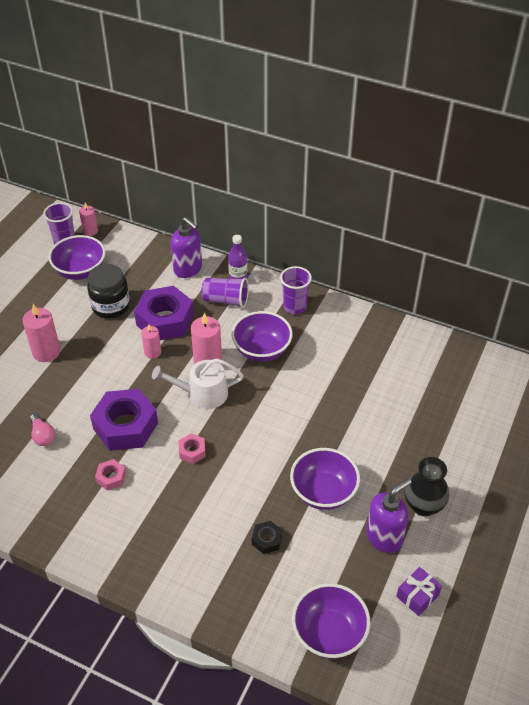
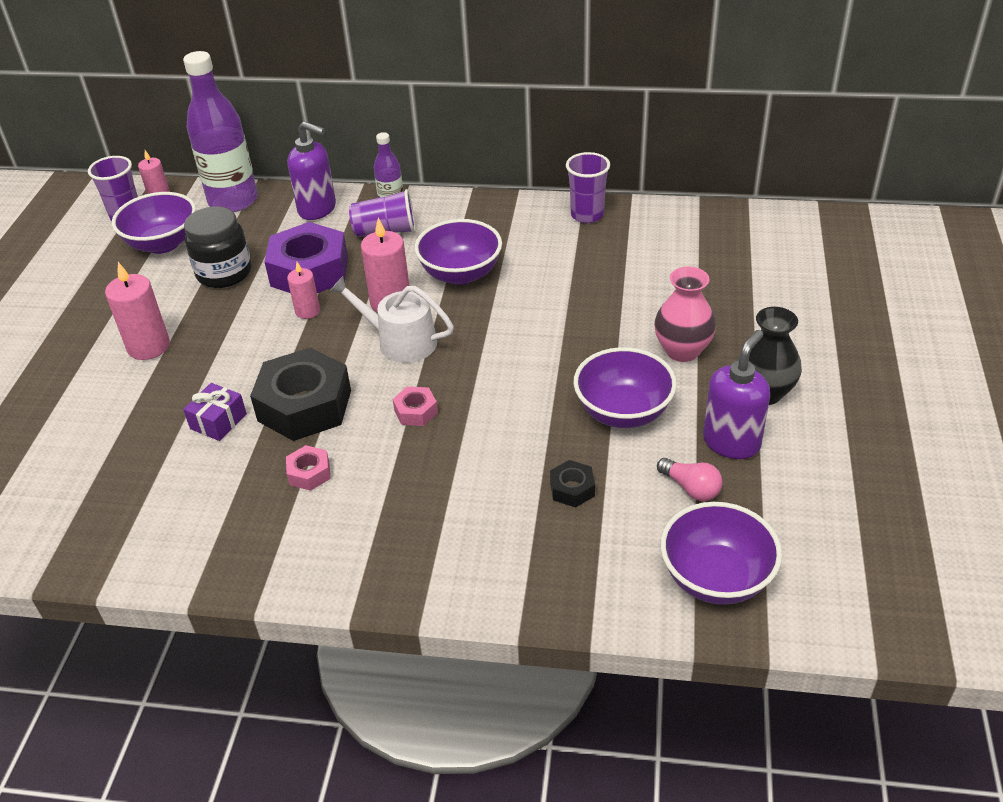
camera: 15 degrees left, 5 degrees down
(43, 436) = (183, 448): pink light bulb -> pink light bulb (691, 488)
(125, 426) = (305, 405): purple nut -> black nut
(136, 247) = (233, 201): none -> purple bottle
(202, 394) = (400, 341): white watering can -> white watering can turned 45 degrees clockwise
(294, 307) = (482, 218): purple cup -> purple cup (587, 215)
(383, 455) = (682, 350): none -> pink vase
(417, 596) = (812, 498): purple gift -> purple gift (218, 421)

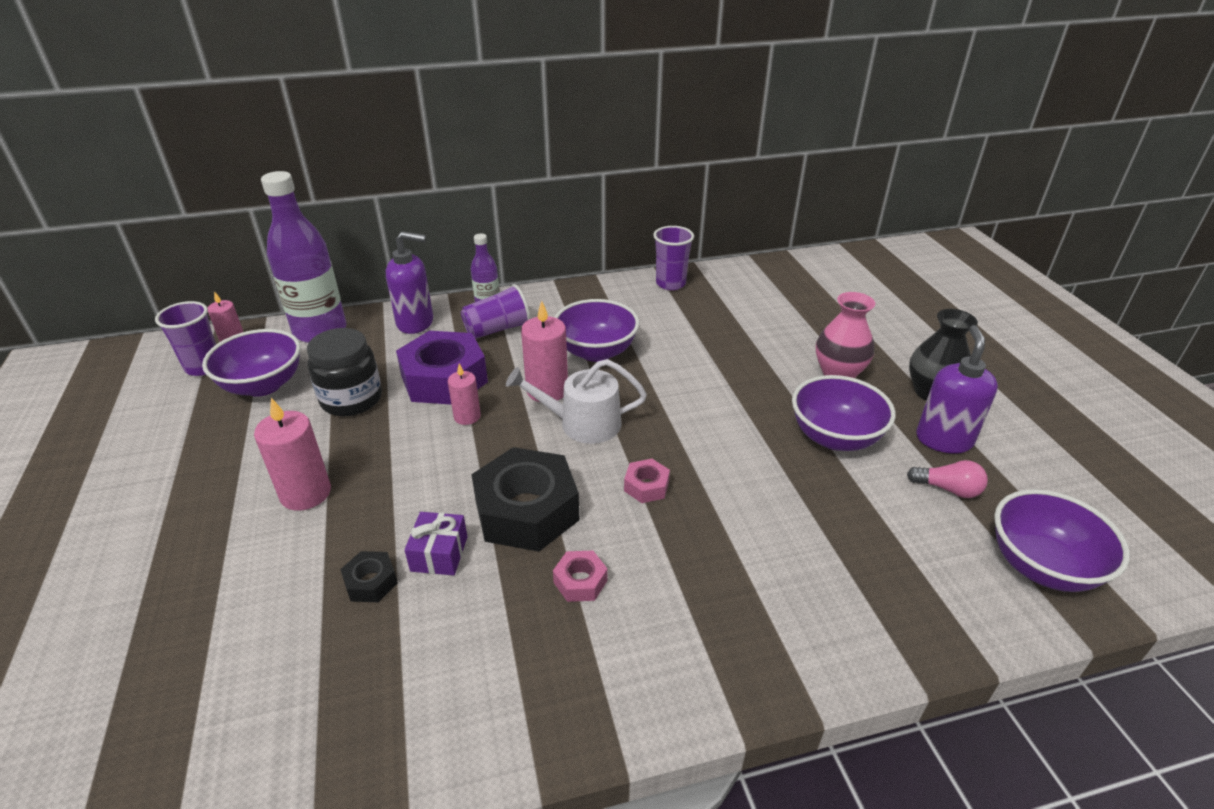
camera: 25 degrees left, 5 degrees down
(572, 489) = (850, 520): black nut -> black nut (371, 582)

